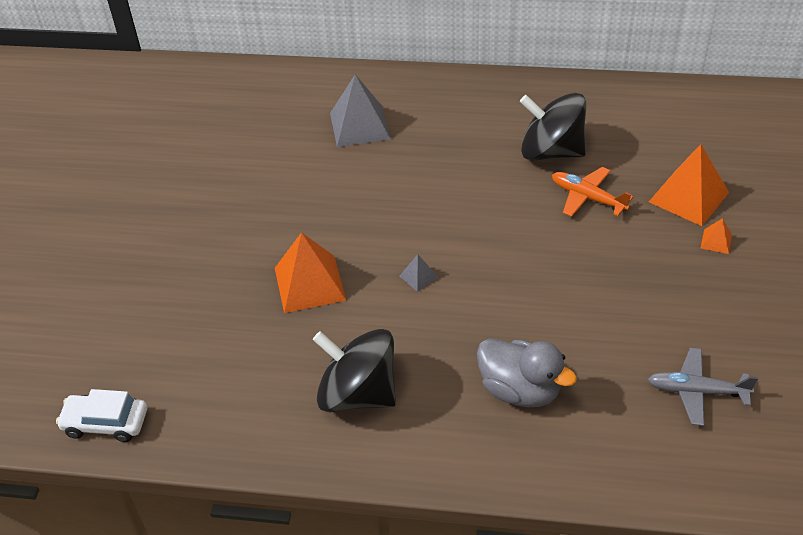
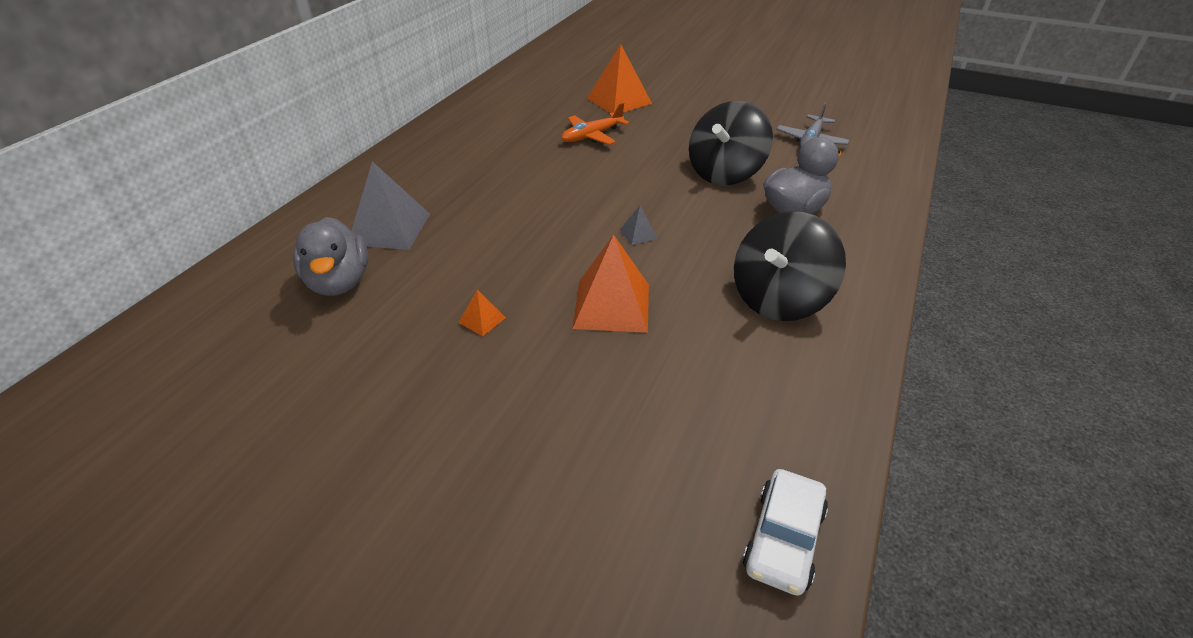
camera: 75 degrees left, 5 degrees down
(284, 129) = (339, 282): none -> grey duck
(551, 151) = (524, 139): black spinning top -> black spinning top (725, 173)
(716, 241) = (670, 102): orange pyramid -> orange pyramid (482, 320)

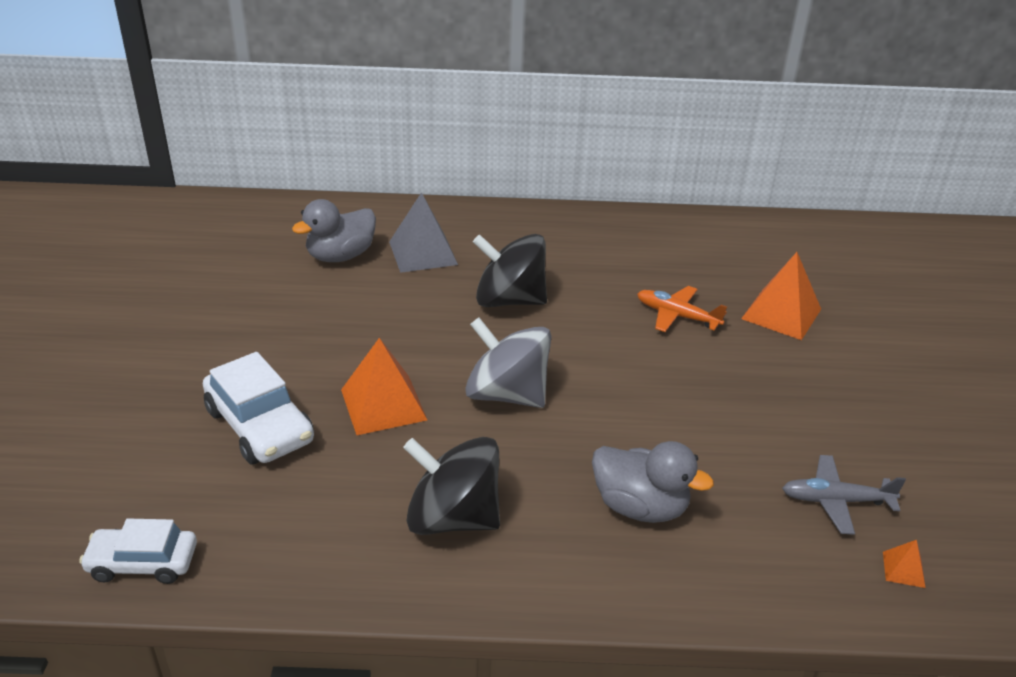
camera: 65 degrees right, 5 degrees down
(482, 320) = (329, 338): orange pyramid -> orange pyramid (903, 569)
(597, 400) = (260, 426): none -> white car
(638, 234) = (507, 394): grey pyramid -> grey spinning top
(725, 173) = (680, 434): black spinning top -> black spinning top (509, 300)

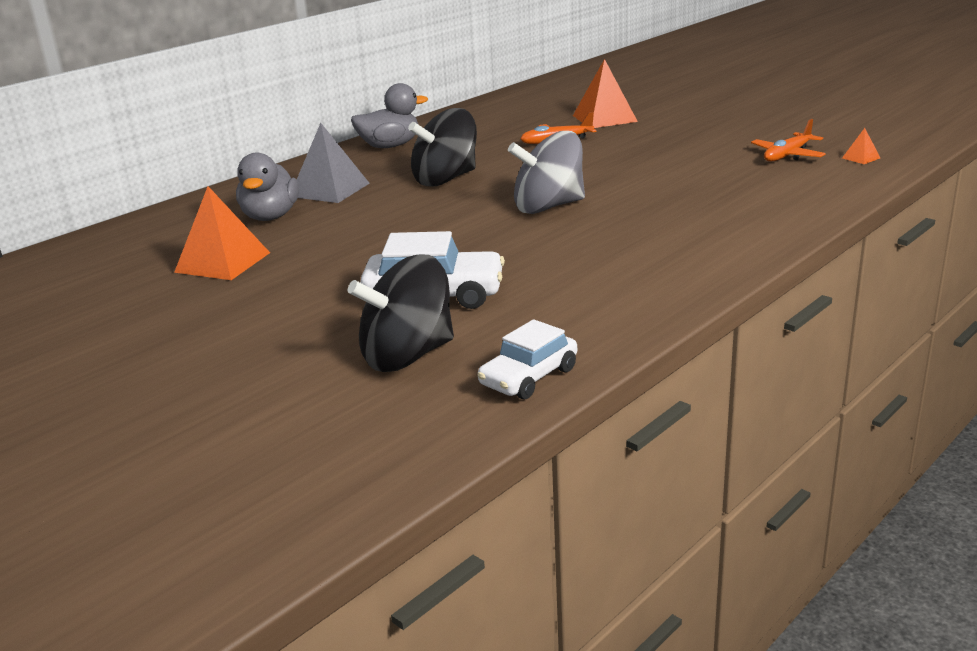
camera: 45 degrees left, 10 degrees down
(383, 404) = (488, 247): orange pyramid -> orange pyramid (222, 262)
(453, 517) = (649, 255): black spinning top -> black spinning top (407, 356)
(640, 507) = (720, 201): grey duck -> grey duck (390, 146)
(835, 501) = (787, 155): grey plane -> orange plane

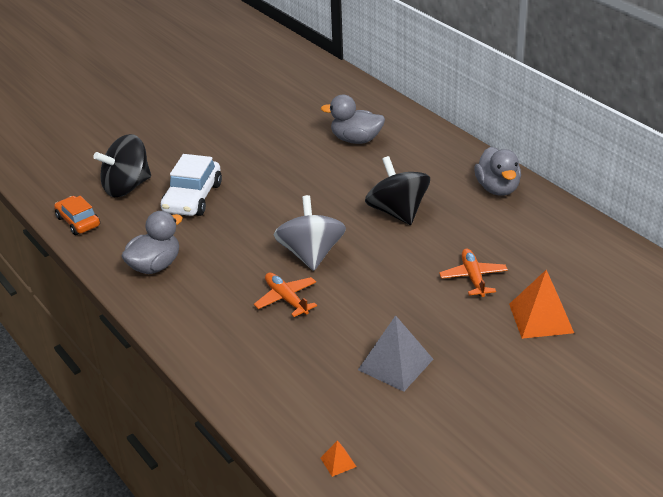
camera: 100 degrees right, 10 degrees up
(222, 262) = (287, 127): orange pyramid -> none
(330, 189) = (399, 161): grey pyramid -> grey pyramid (395, 364)
(407, 356) = (127, 187): black spinning top -> black spinning top turned 105 degrees counterclockwise
(529, 377) = (78, 221): white car -> orange car
(620, 289) = (155, 266): none -> grey duck
(787, 155) = (368, 413): orange plane -> orange plane (286, 299)

